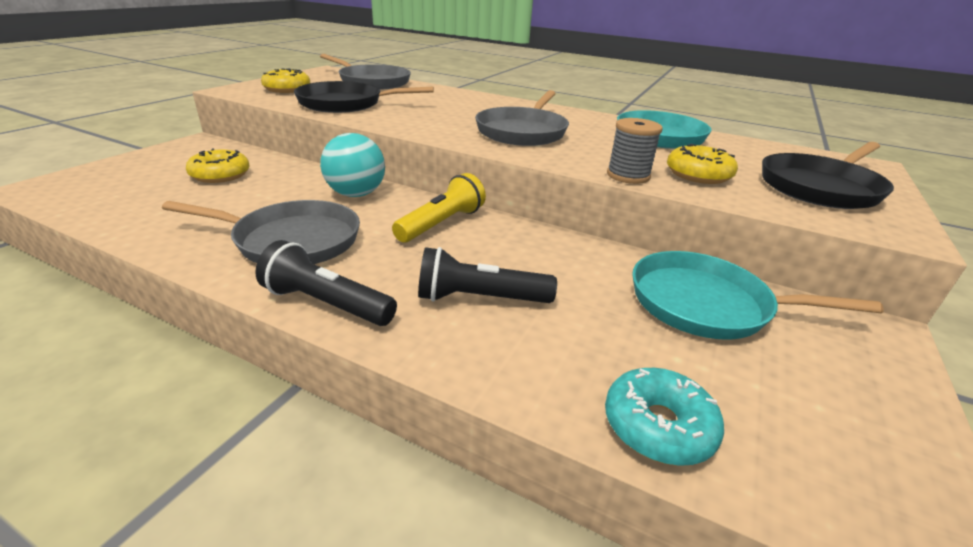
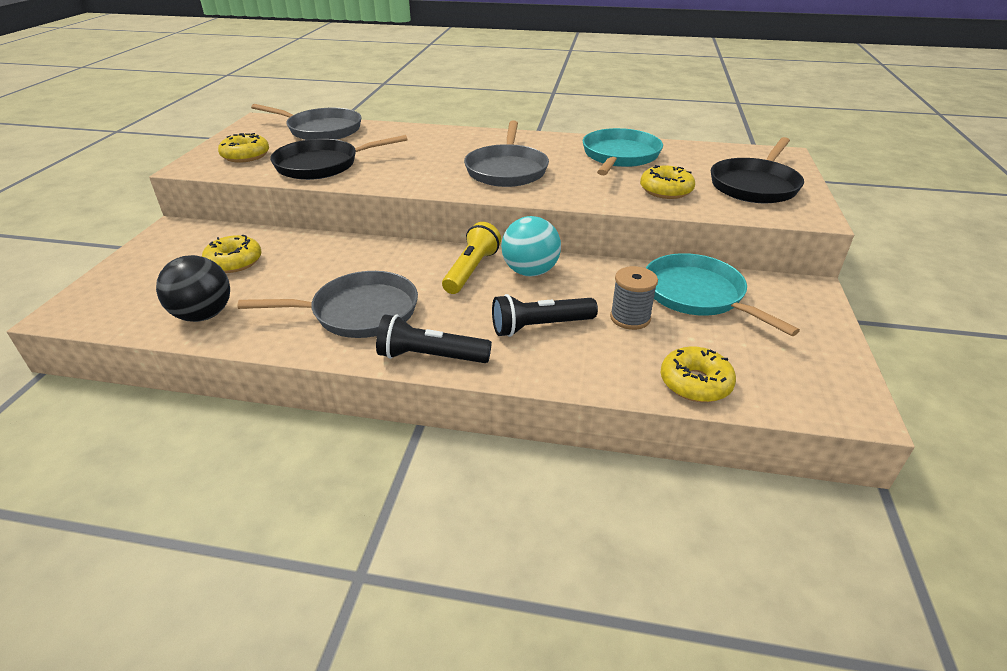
camera: 15 degrees left, 5 degrees up
(145, 213) = (204, 315): none -> black ball
(356, 194) = (378, 256): turquoise ball -> turquoise ball (530, 272)
(628, 176) = (615, 202): grey spool -> grey spool (630, 318)
(658, 426) = (695, 383): turquoise donut -> yellow donut
(707, 304) = (697, 295): turquoise pan -> turquoise pan turned 60 degrees clockwise

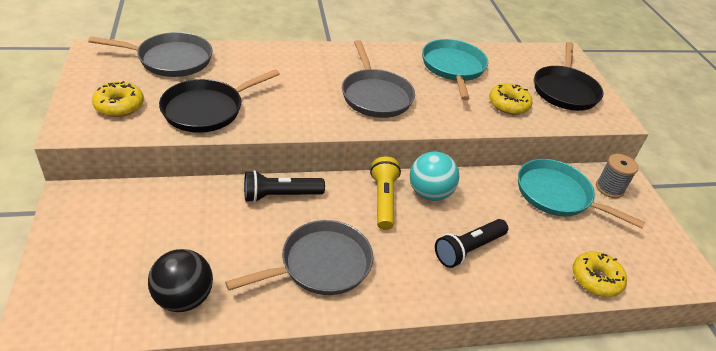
camera: 25 degrees left, 5 degrees up
(234, 262) = (167, 229): yellow donut -> none
(430, 357) = (406, 298): black flashlight -> black flashlight (280, 195)
(630, 318) = (525, 227): grey spool -> grey spool (609, 188)

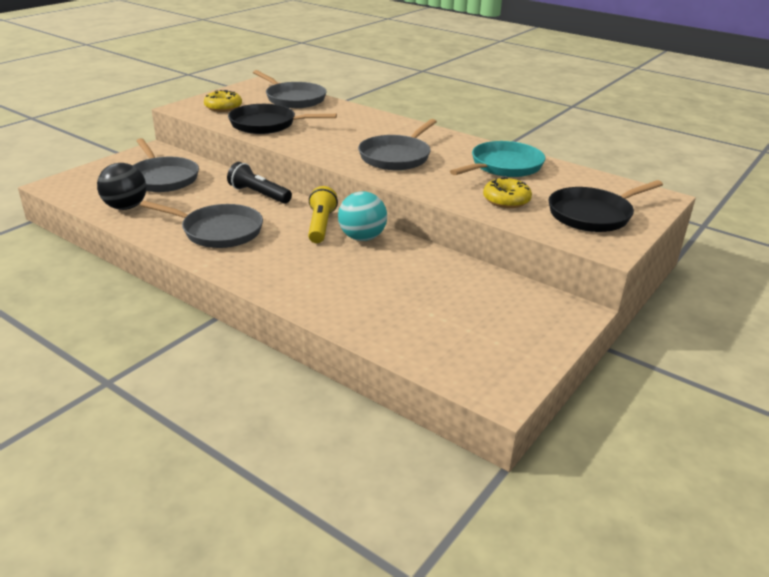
camera: 50 degrees right, 10 degrees down
(153, 232) = (163, 178): none -> grey pan
(383, 200) = (320, 225): yellow flashlight -> yellow flashlight turned 45 degrees counterclockwise
(468, 249) = (328, 274): black flashlight -> none
(557, 195) = (474, 288): turquoise pan -> none
(596, 279) = (397, 341): yellow donut -> none
(609, 188) = (541, 310): grey spool -> none

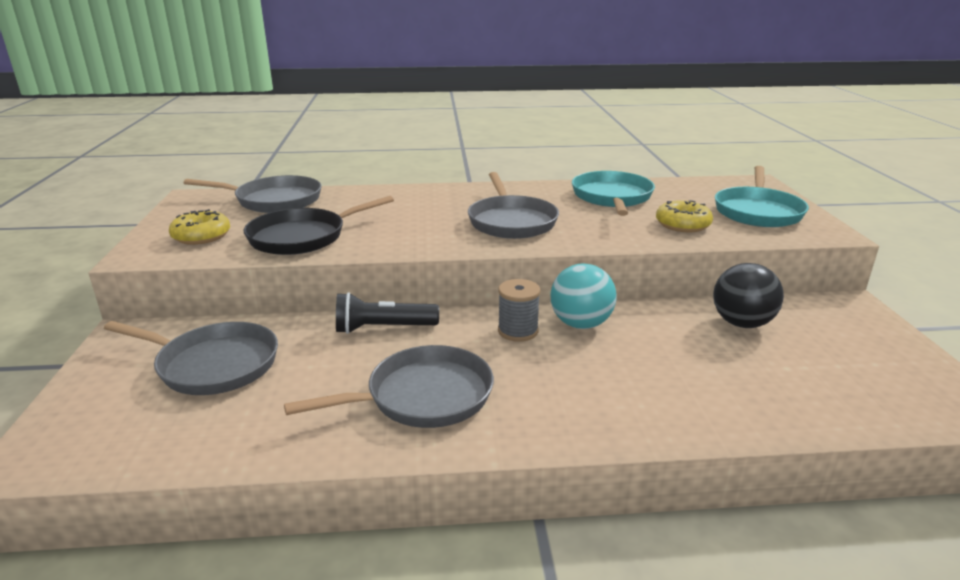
camera: 40 degrees left, 5 degrees down
(125, 207) = (229, 432): black ball -> black ball (741, 323)
(320, 225) = (518, 331): yellow flashlight -> grey spool
(593, 215) = (757, 211): black pan -> turquoise pan

